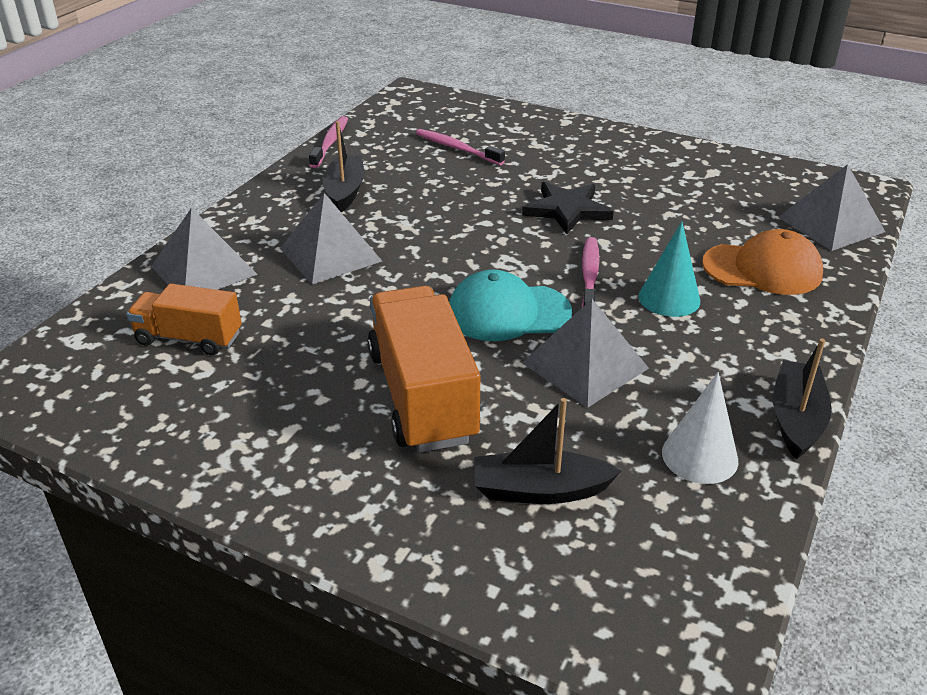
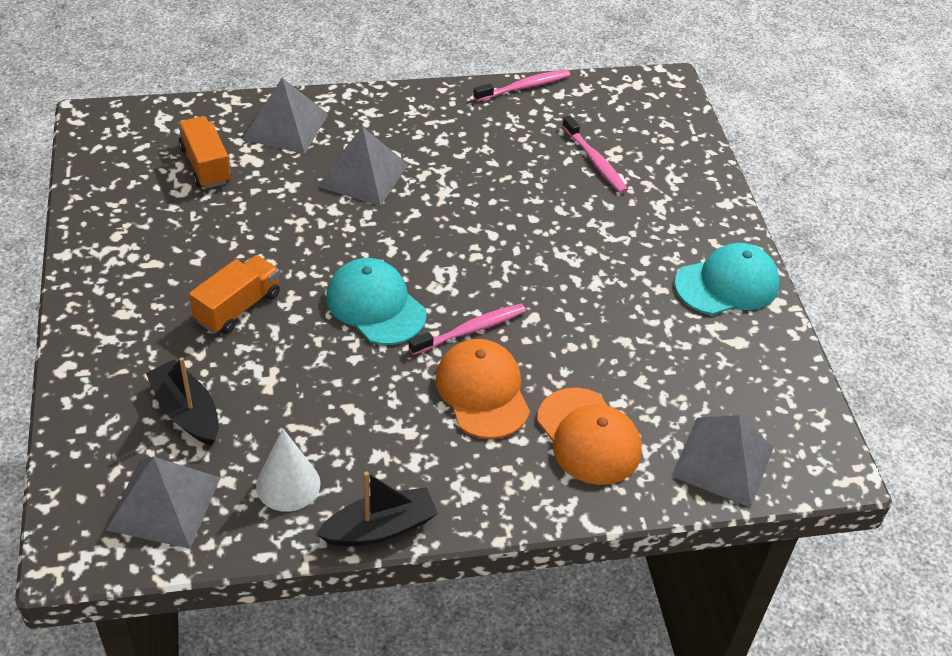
camera: 50 degrees right, 10 degrees up
(345, 191) = (457, 135): black boat -> none
(422, 396) = (238, 307): orange truck -> orange truck, size x0.59
(457, 148) = (595, 161): pink toothbrush -> pink toothbrush turned 150 degrees clockwise
(567, 210) = (561, 273): black star -> none
(585, 365) = (345, 377): grey pyramid -> grey pyramid (164, 503)
(650, 153) = (727, 284): none -> turquoise cap
(669, 298) = (482, 391): turquoise cone -> orange cap

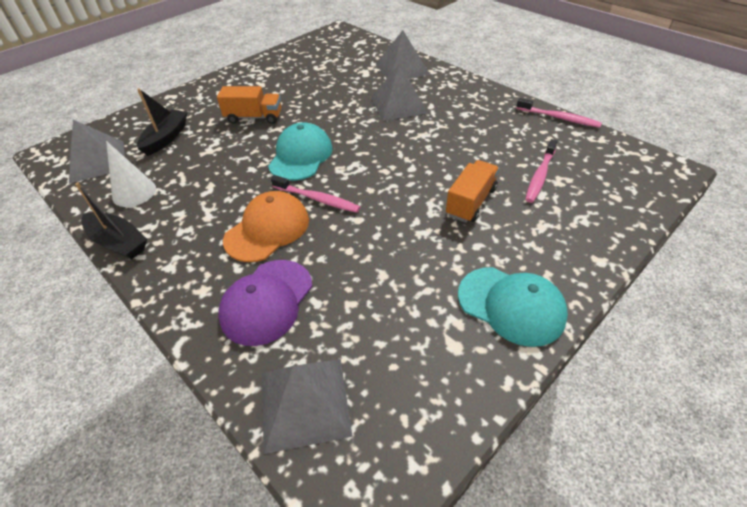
camera: 60 degrees right, 0 degrees up
(205, 165) = (344, 64): orange truck -> orange truck (470, 202)
(588, 436) = (267, 301): orange cap -> purple cap

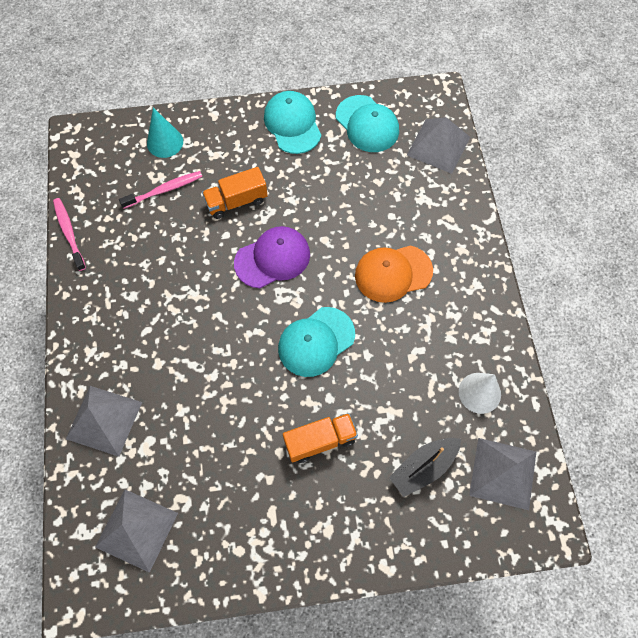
camera: 145 degrees left, 20 degrees up
(118, 242) = (507, 335): black boat -> none
(254, 117) = (320, 441): orange truck -> orange truck turned 120 degrees clockwise
(267, 301) = (425, 214): purple cap -> purple cap (272, 258)
(317, 199) = (338, 279): pink toothbrush -> none
(399, 104) = (171, 354): grey pyramid -> grey pyramid (136, 529)
(426, 368) = (367, 124): none -> turquoise cap
(599, 207) = (165, 142): none -> turquoise cone

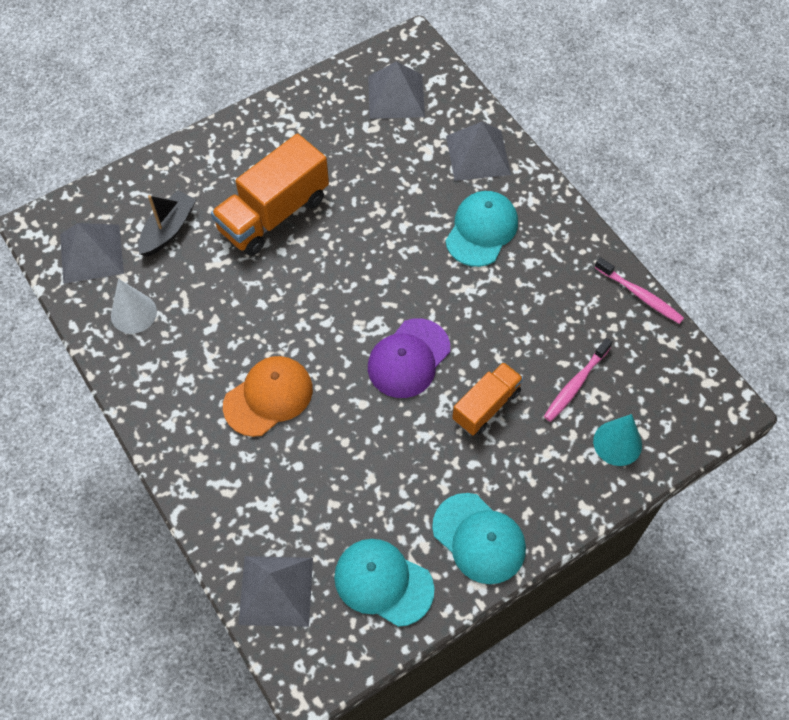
camera: 155 degrees right, 5 degrees down
(316, 341) = (319, 295): turquoise cap -> turquoise cap (481, 230)
(320, 441) = (274, 214): orange truck -> orange truck, size x1.69

